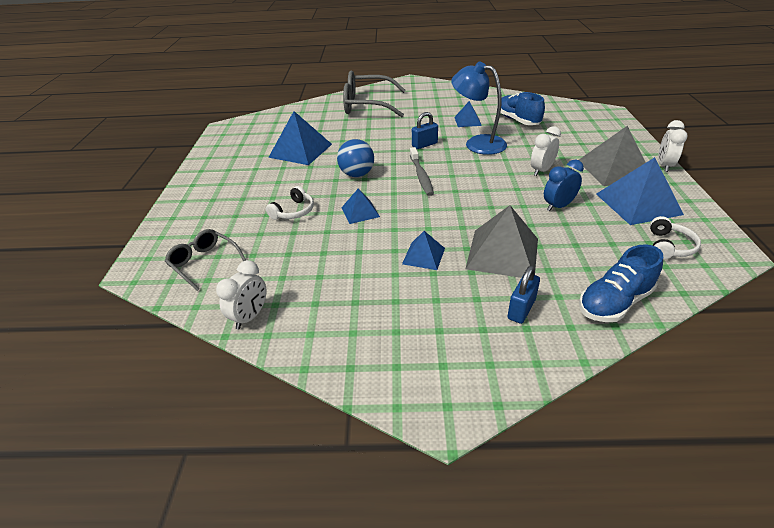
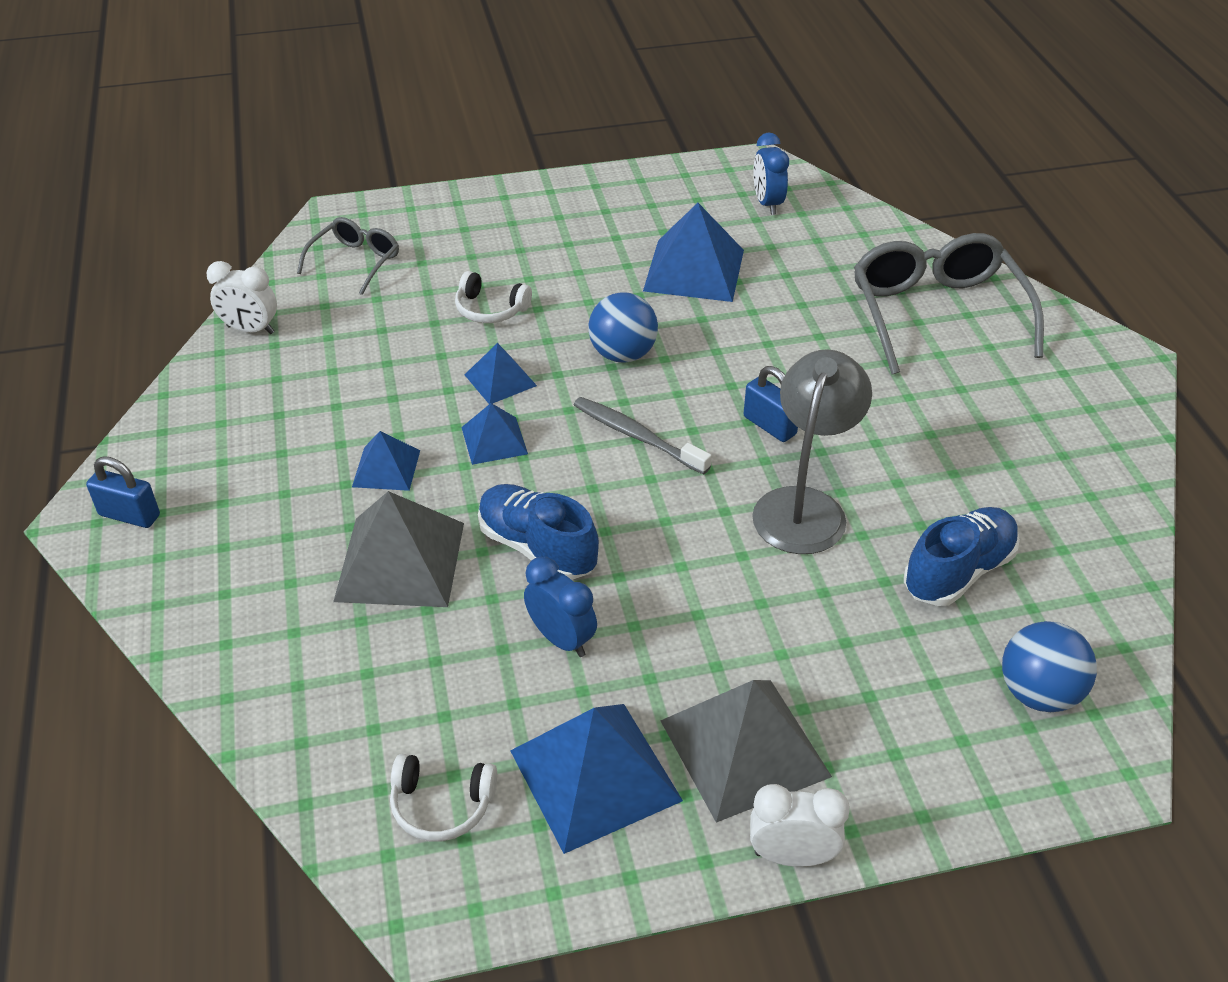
camera: 75 degrees right, 5 degrees up
(261, 128) = (767, 204): none -> blue clock
(421, 176) = (637, 436): grey toothbrush -> grey toothbrush turned 60 degrees clockwise
(467, 121) = (916, 482): blue pyramid -> blue pyramid (494, 440)
(477, 143) = (804, 506): blue lamp -> grey lamp
(521, 309) = (263, 586): blue padlock -> blue padlock (129, 515)
(541, 170) = (704, 615): white clock -> none
(576, 116) = (1038, 693): none -> blue ball
(614, 303) = (278, 701): blue shoe -> blue shoe (537, 547)

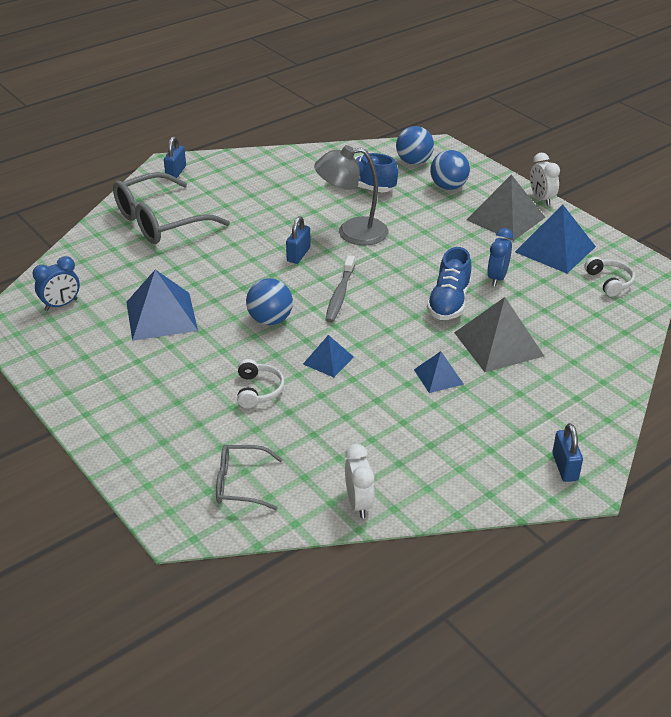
camera: 115 degrees left, 5 degrees down
(494, 440) = (383, 344): blue pyramid -> none
(909, 708) = (448, 187): none -> blue ball
(1094, 360) = (176, 172): none -> blue padlock

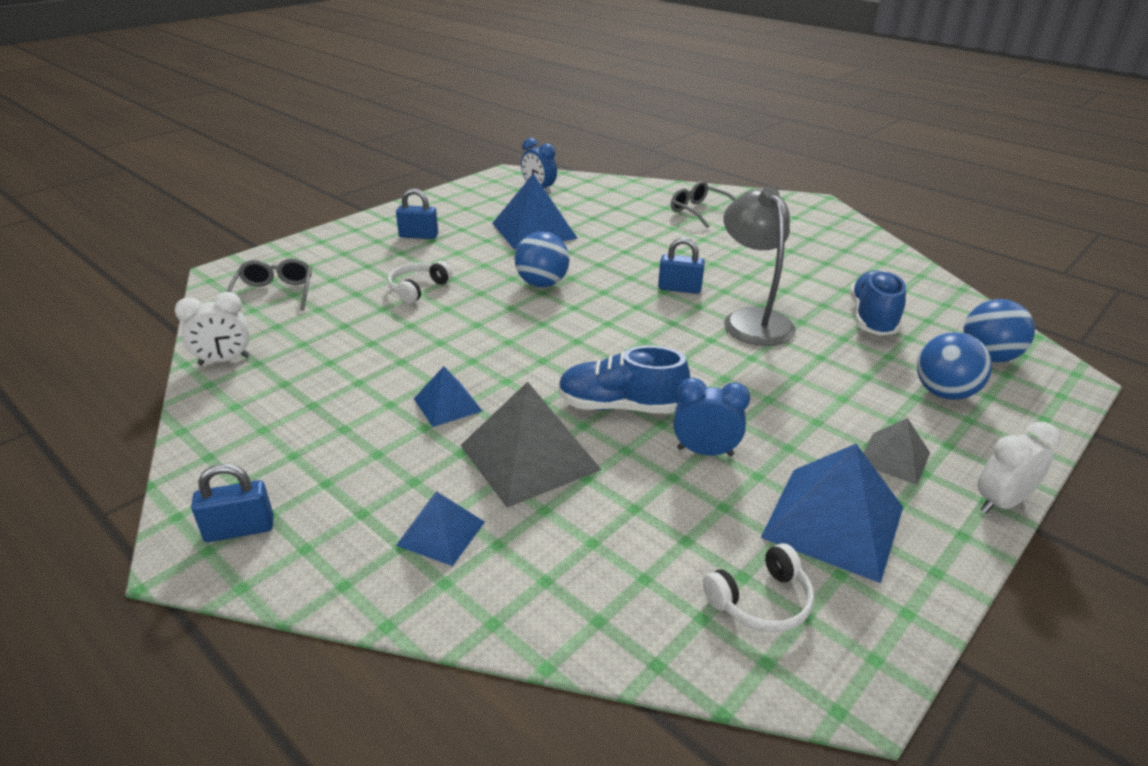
camera: 80 degrees right, 5 degrees down
(160, 221) = (699, 211): grey glasses -> grey glasses, size x0.54
(176, 172) = (801, 208): blue padlock -> blue padlock (418, 236)
(258, 390) = (418, 289): white headphones -> white headphones turned 135 degrees clockwise
(328, 360) = (473, 324): blue pyramid -> blue pyramid (441, 533)
(340, 295) = (606, 321): grey toothbrush -> none
(505, 218) = (894, 458): grey pyramid -> grey pyramid, size x0.55

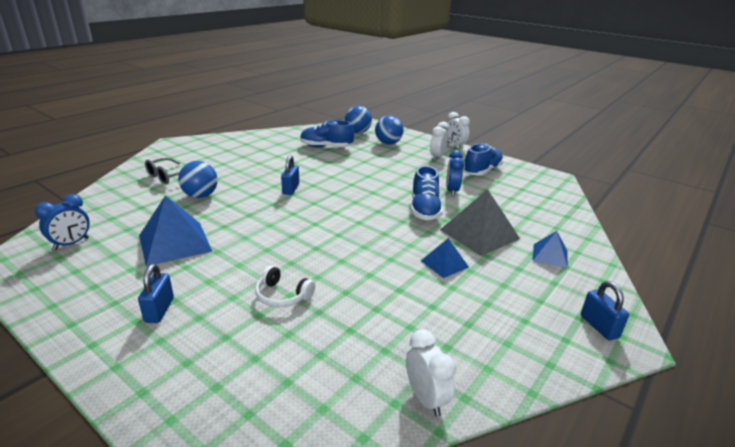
camera: 95 degrees left, 5 degrees down
(275, 294) = (286, 398): grey glasses -> none
(542, 284) = (279, 236): blue ball -> blue ball (200, 196)
(752, 319) = (329, 172): grey lamp -> none
(761, 601) = (532, 187): white headphones -> none
(833, 521) = (482, 171): blue pyramid -> blue shoe
(894, 458) = (437, 157): grey pyramid -> white clock

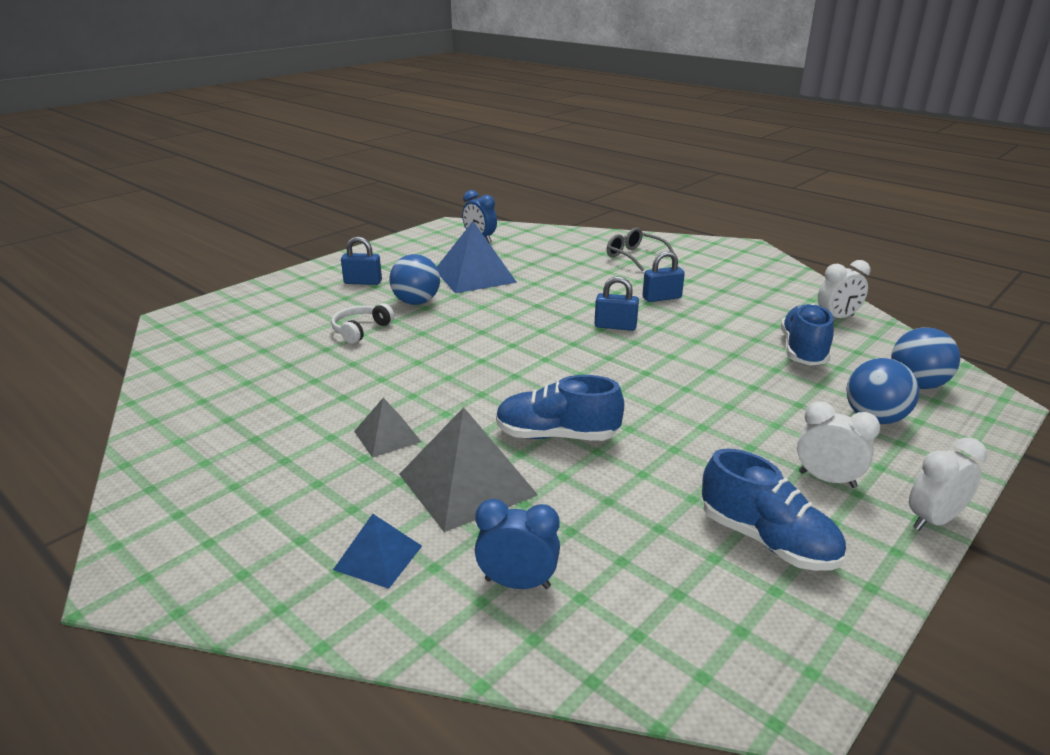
camera: 95 degrees right, 0 degrees up
(200, 196) = (585, 276): blue ball -> blue ball (416, 302)
(426, 398) = (169, 399): white clock -> white clock (837, 318)
(444, 264) = (387, 436): blue pyramid -> grey pyramid
(452, 191) = (640, 476): blue clock -> blue clock (517, 583)
(599, 326) = (178, 557): blue padlock -> blue padlock (662, 298)

